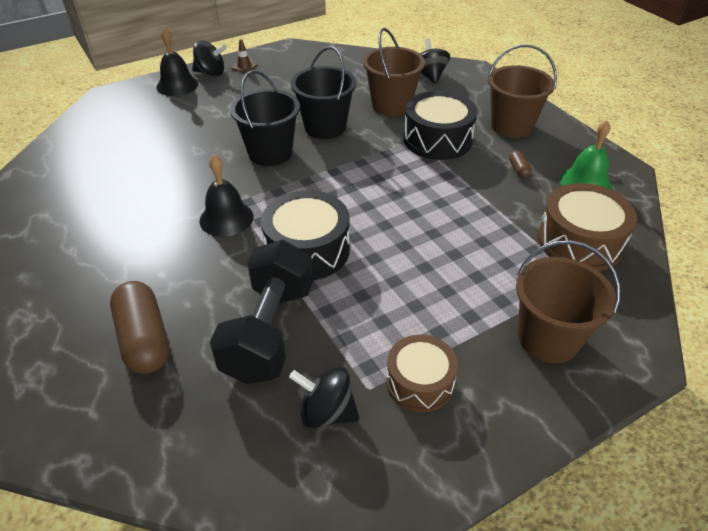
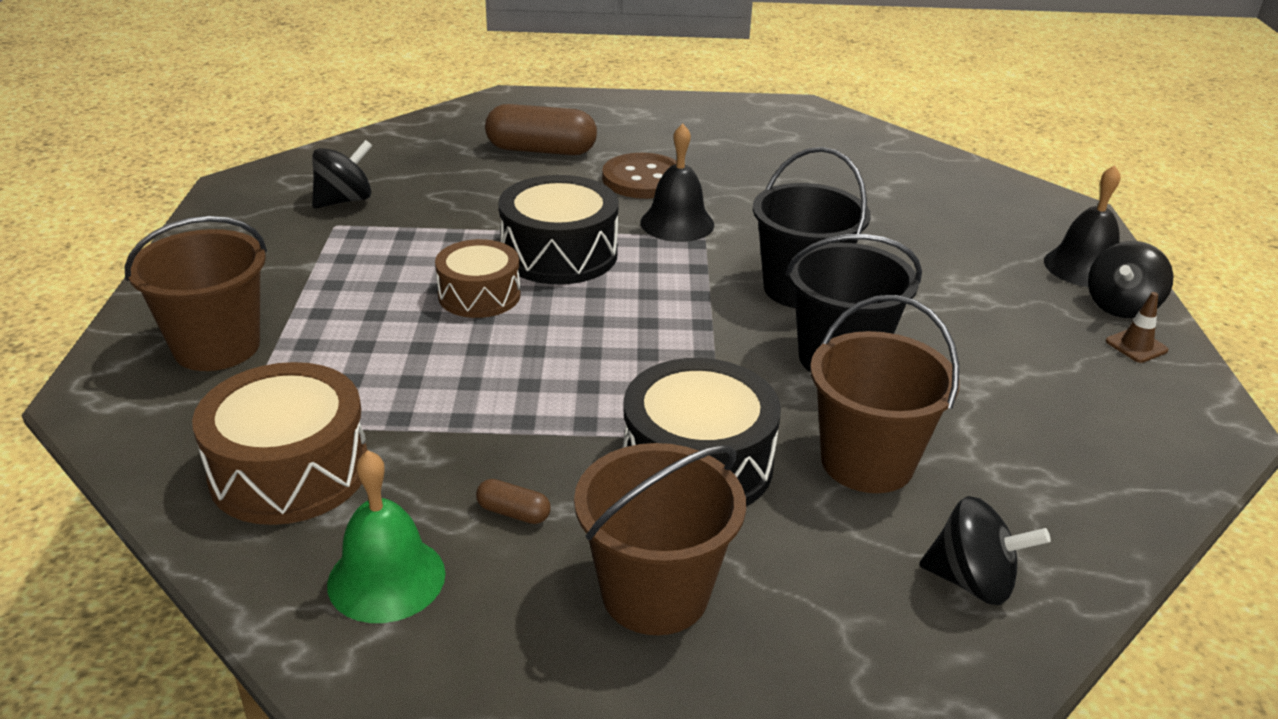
camera: 120 degrees right, 10 degrees down
(167, 258) = (643, 179): none -> brown button
(269, 331) = (470, 201): black dumbbell -> none
(419, 382) = (299, 251): brown drum -> brown drum (479, 295)

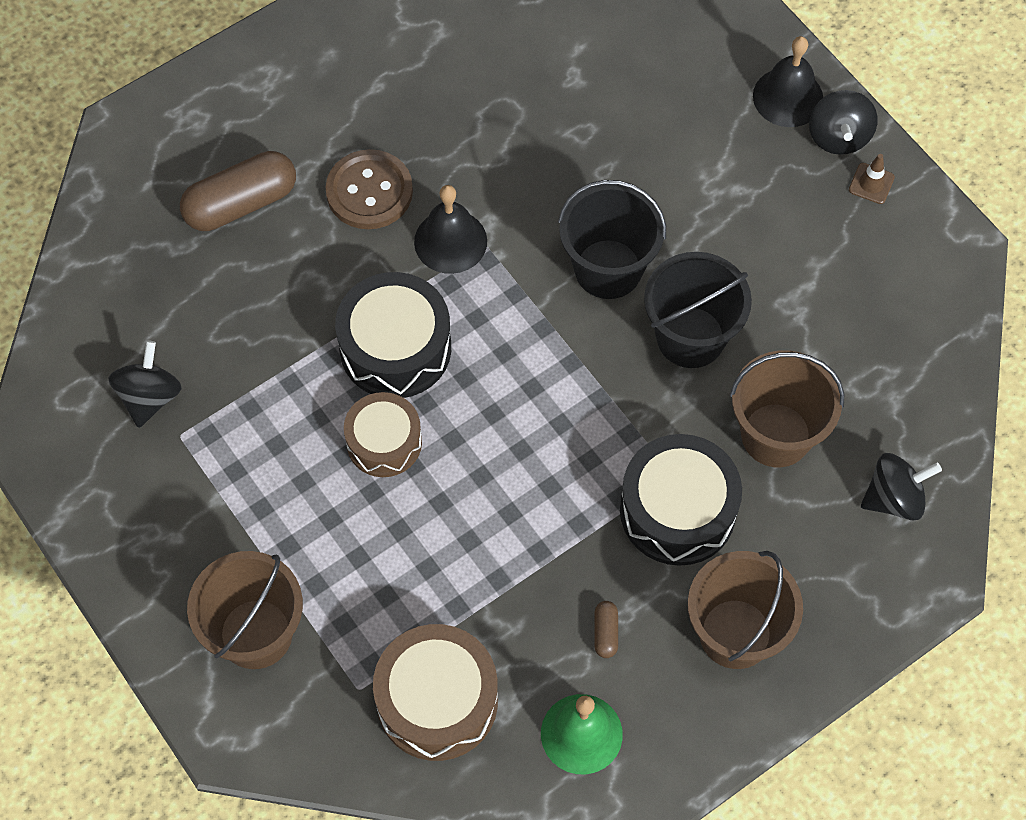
camera: 35 degrees left, 30 degrees up
(513, 513) = (605, 633): brown capsule -> brown capsule turned 75 degrees counterclockwise

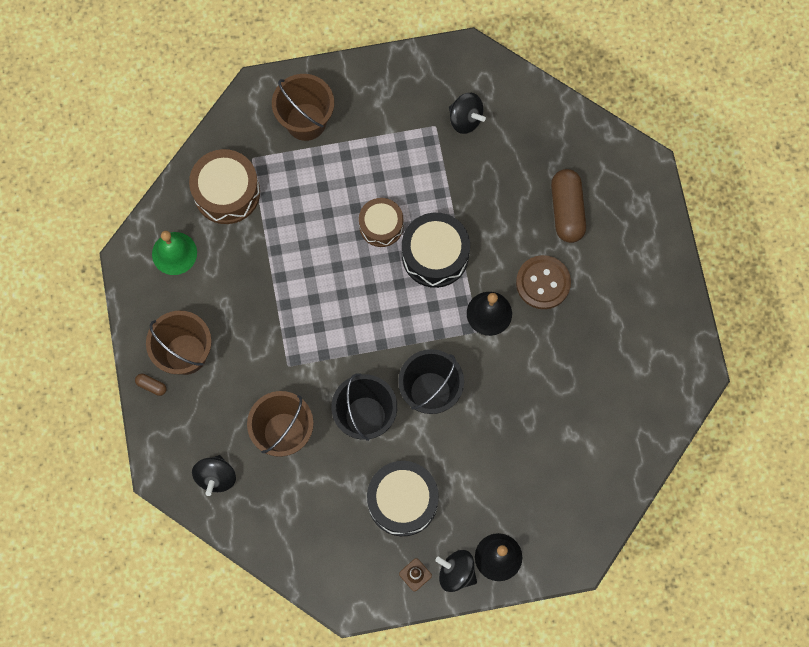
camera: 115 degrees right, 10 degrees up
(605, 633) = (219, 289): brown capsule -> brown capsule (151, 386)
(677, 510) = (267, 358): black drum -> black drum (402, 501)

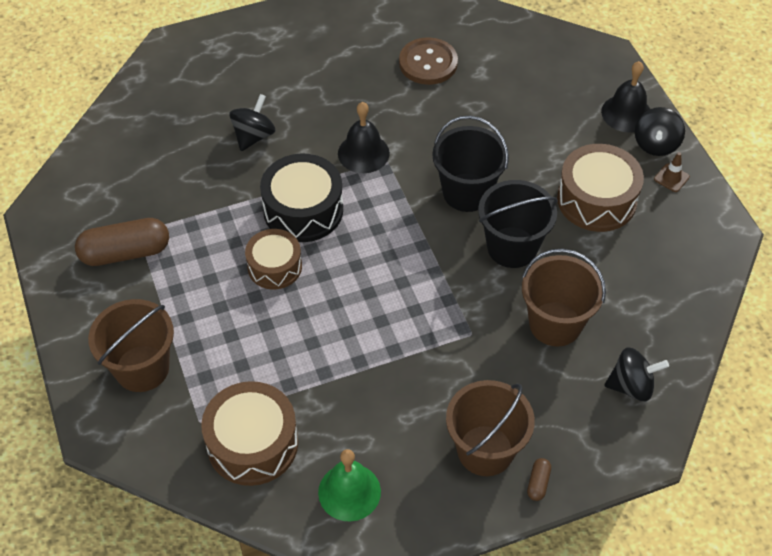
camera: 100 degrees left, 20 degrees down
(402, 501) = (596, 200): black drum -> brown drum
(465, 119) = (127, 204): black spinning top -> black spinning top (254, 136)
(543, 283) = (319, 112): brown button -> brown button (428, 63)
(567, 210) = (231, 102): brown capsule -> brown capsule (125, 252)

